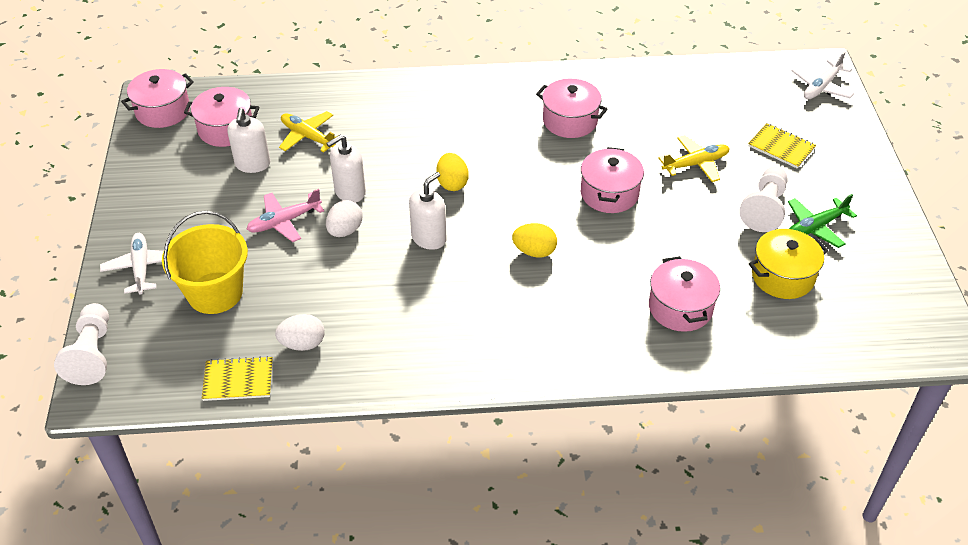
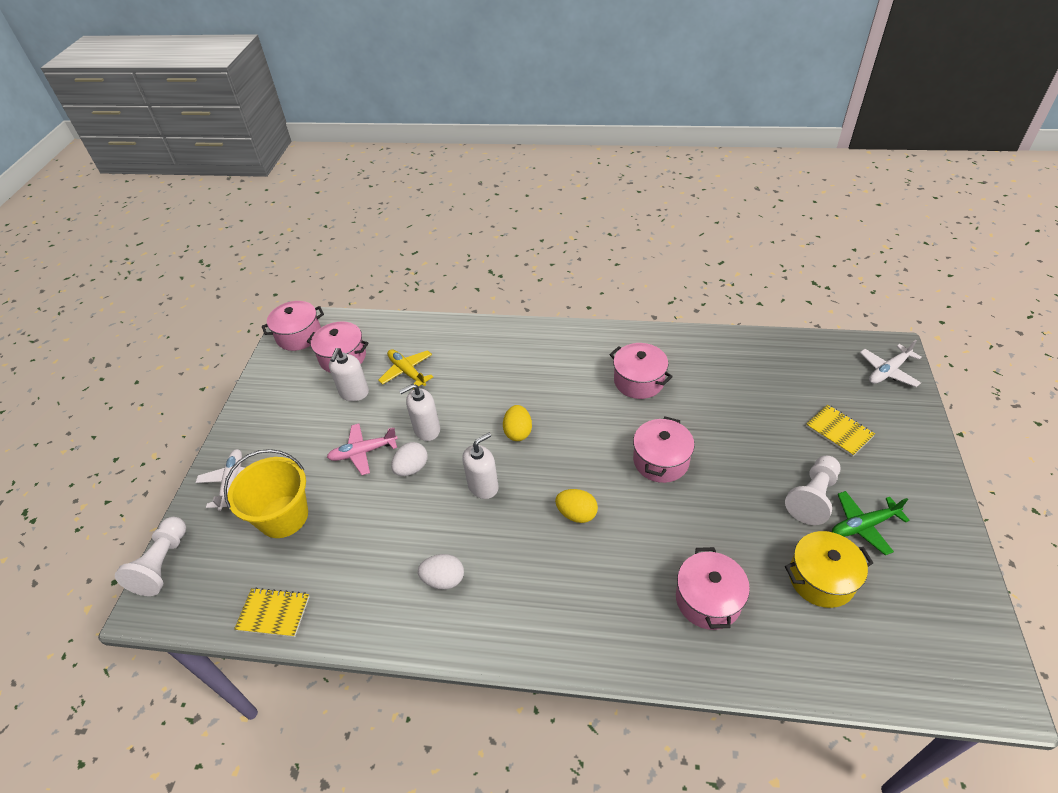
camera: 15 degrees right, 0 degrees up
(302, 344) = (341, 582): white egg -> white egg (444, 579)
(695, 164) = (750, 439): yellow plane -> none

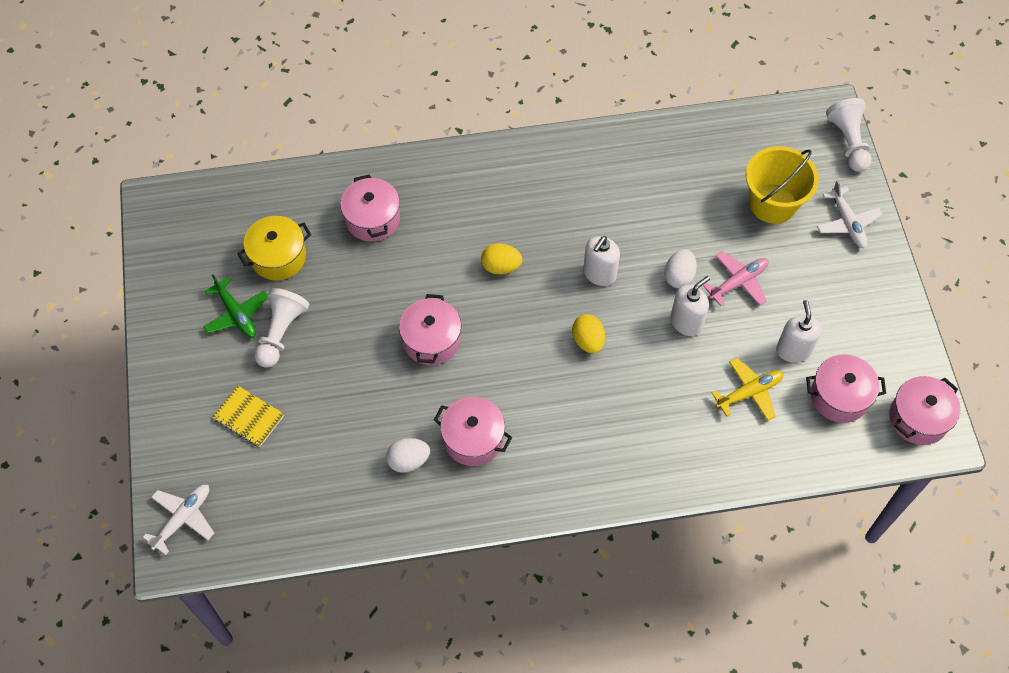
camera: 160 degrees right, 15 degrees up
(273, 613) = (724, 130): yellow notebook -> none
(407, 372) = (749, 392): yellow plane -> yellow plane turned 60 degrees counterclockwise
(444, 579) = (598, 185): white egg -> white egg (408, 461)
(863, 525) = (236, 314): green plane -> green plane turned 90 degrees clockwise

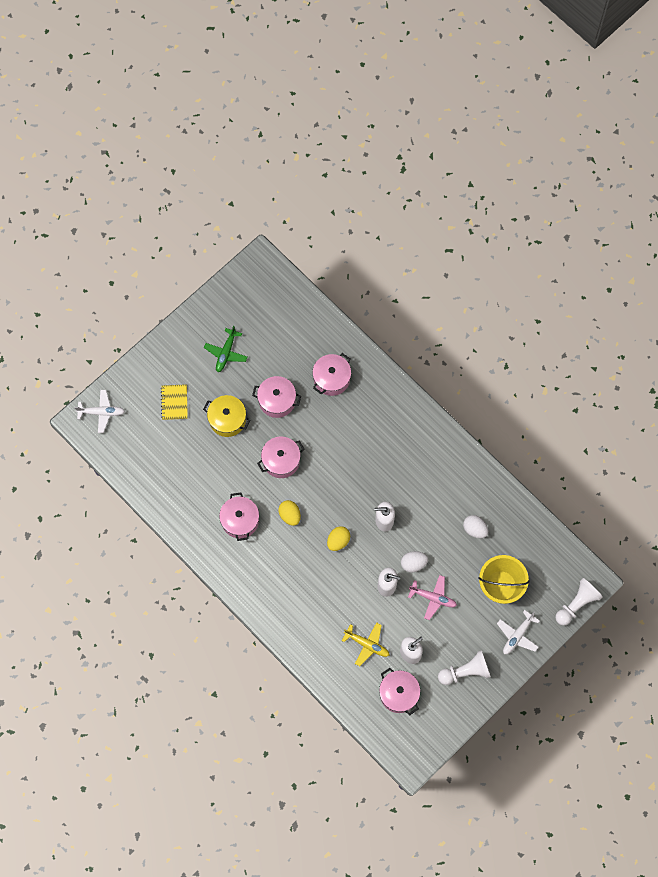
camera: 55 degrees right, 10 degrees up
(278, 257) = (273, 348): yellow pot -> yellow pot (227, 420)
(281, 333) = (231, 383): white pawn -> white pawn (465, 671)
(408, 461) = (206, 497): white egg -> white egg (475, 529)
(501, 266) = (351, 466): yellow egg -> yellow egg (290, 515)
(918, 418) = (415, 743): pink pot -> pink pot (277, 400)

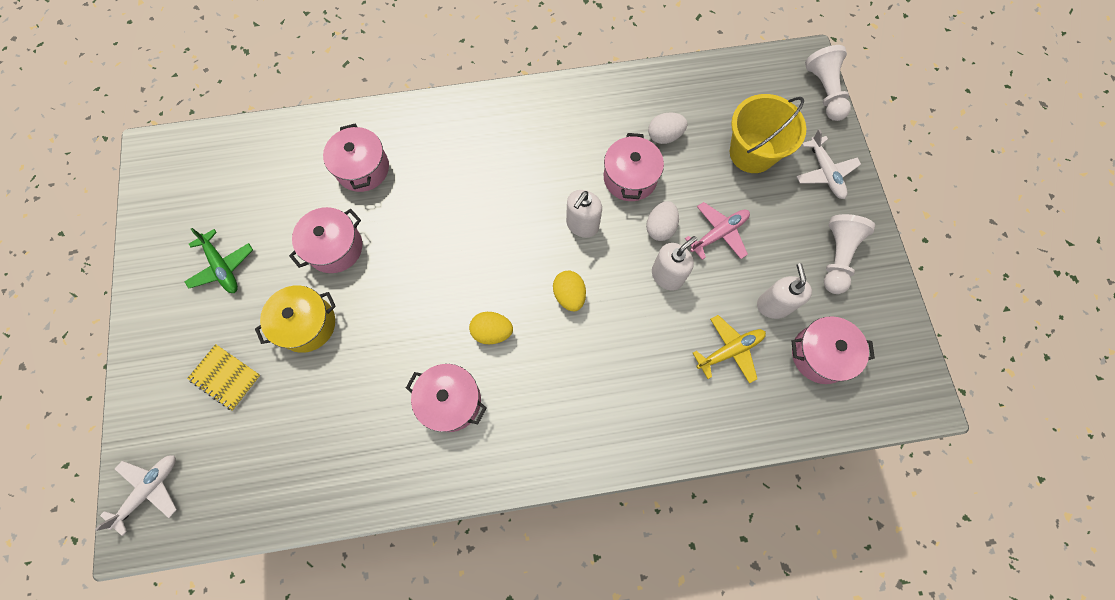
camera: 55 degrees left, 0 degrees up
(281, 461) = (414, 294): pink pot -> pink pot (630, 178)

